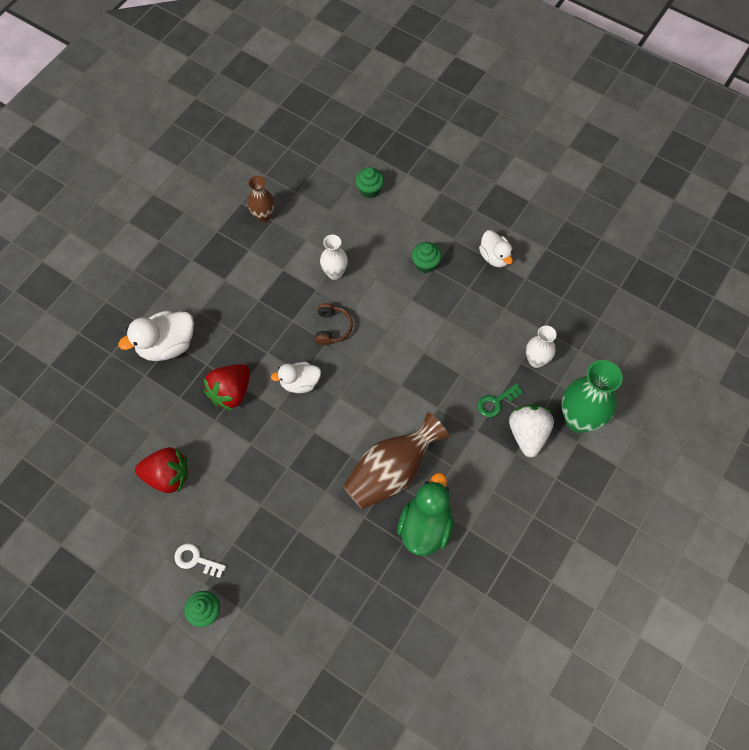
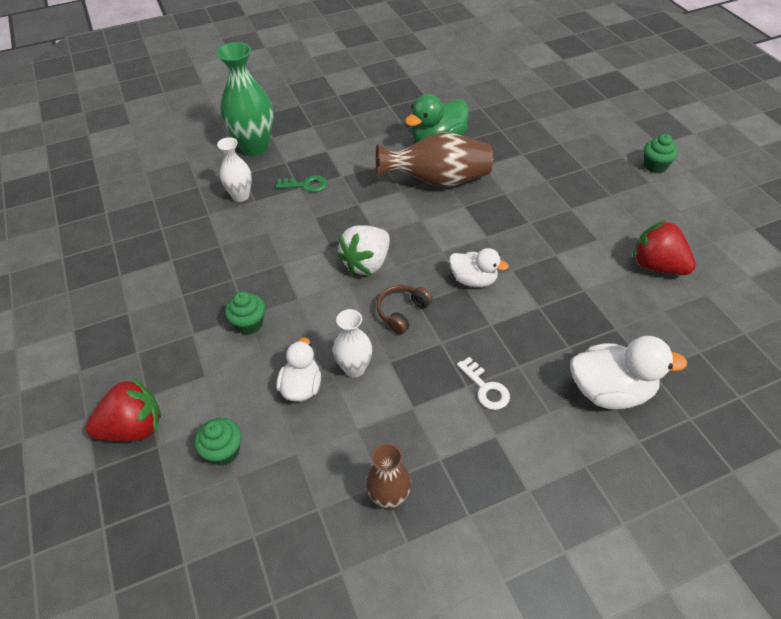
camera: 145 degrees left, 15 degrees down
(196, 560) = (651, 198): white key -> white key (485, 388)
(231, 392) = (554, 306): red strawberry -> red strawberry (134, 428)
(494, 257) = (175, 293): white duck -> white duck (301, 387)
(528, 434) = (304, 156): white strawberry -> white strawberry (367, 263)

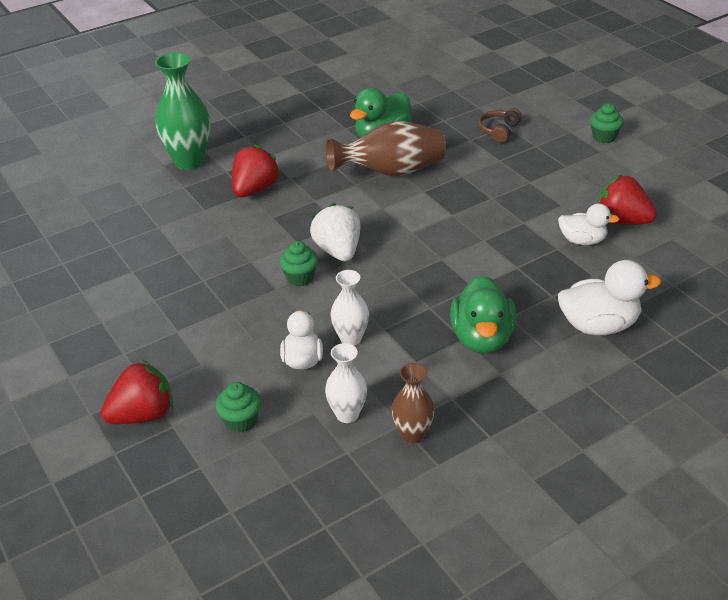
camera: 10 degrees left, 10 degrees down
(241, 196) = (188, 207): white vase -> white vase (347, 414)
(249, 324) = (233, 315): green cupcake -> green cupcake (300, 277)
(306, 185) = (255, 190): green key -> red strawberry
(367, 263) = (338, 251): white strawberry -> white strawberry turned 135 degrees clockwise
(402, 312) = (385, 287): brown headphones -> brown headphones (499, 131)
(473, 280) = (448, 252): white duck -> white duck (582, 240)
(485, 388) = (482, 338): white key -> green duck

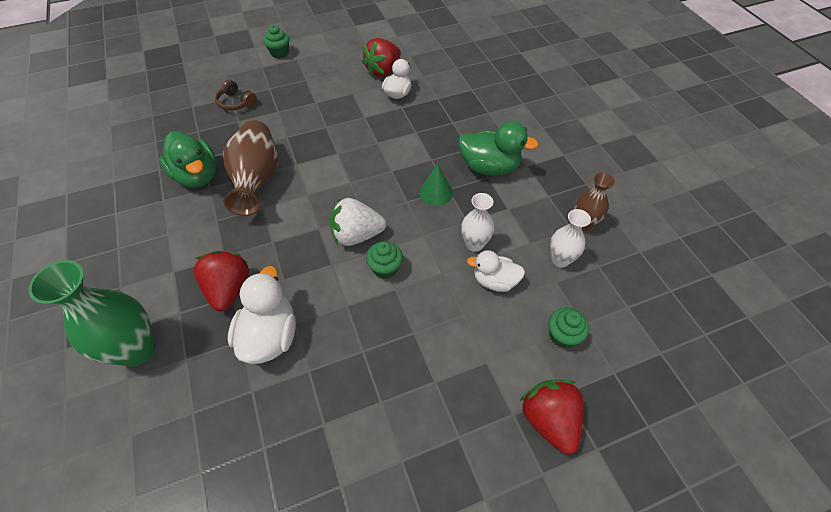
camera: 80 degrees left, 15 degrees up
(255, 190) = (229, 289): red strawberry -> red strawberry turned 45 degrees clockwise
(419, 298) = (436, 192): none -> green cone
(598, 325) = (488, 109): white duck -> white duck (270, 336)

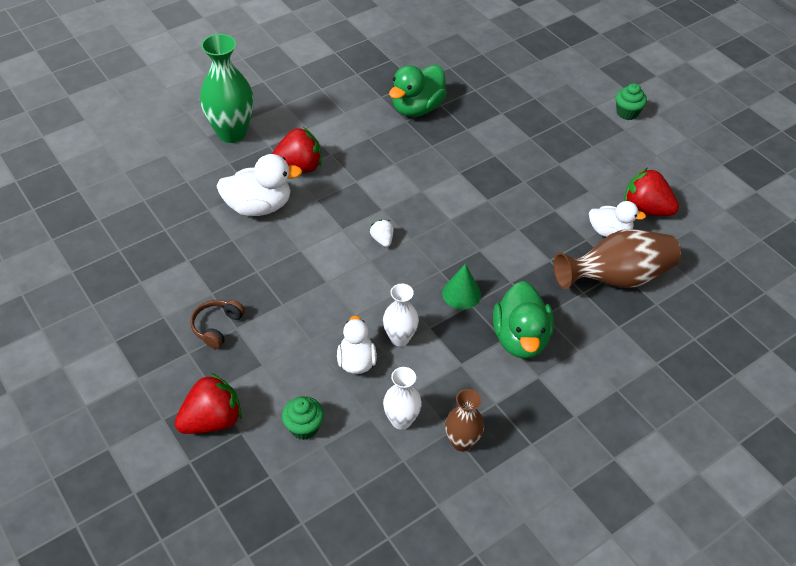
camera: 75 degrees right, 5 degrees down
(236, 102) = (528, 103): brown headphones -> brown headphones (217, 327)
(257, 179) = (427, 149): brown vase -> brown vase (616, 278)
(357, 235) = (382, 239): white strawberry -> white strawberry, size x0.50
(385, 268) = (348, 269): green cupcake -> none

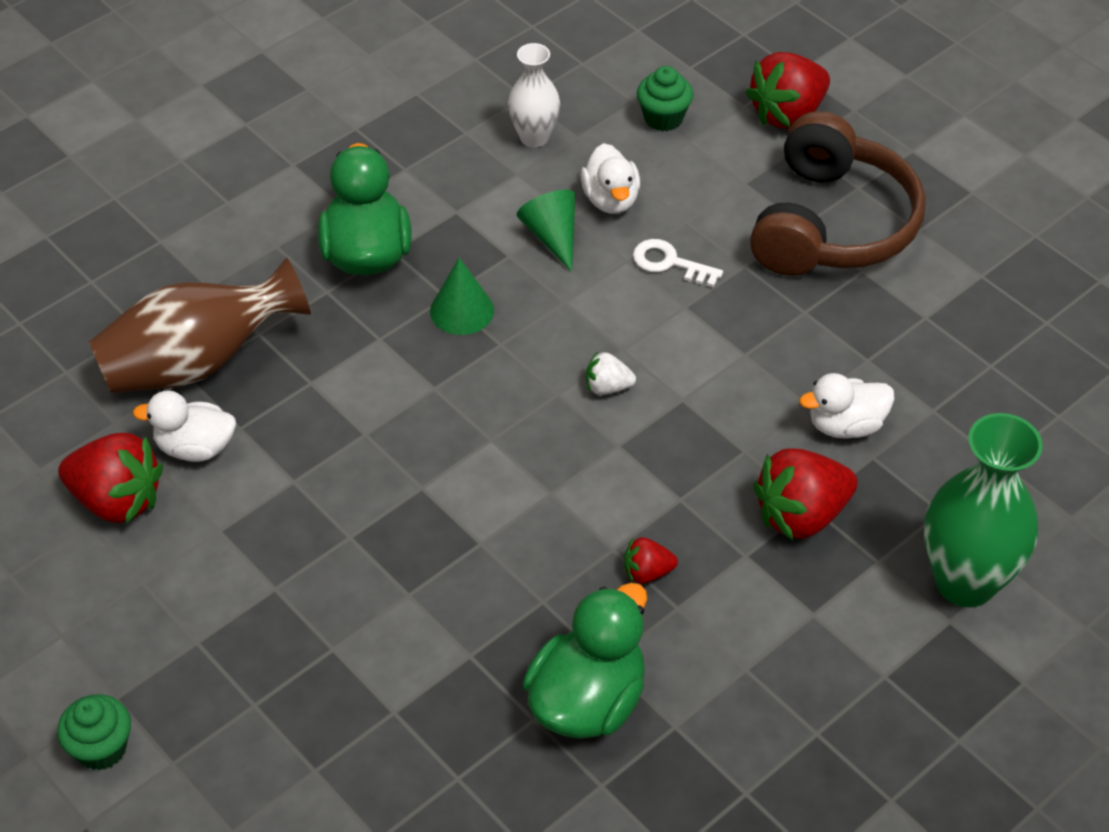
camera: 175 degrees right, 0 degrees up
(217, 327) = (832, 224): brown headphones -> brown headphones, size x2.25
(259, 206) = (845, 425): white duck -> white duck, size x0.64
(329, 311) = (669, 263): none -> white key
(380, 152) = (647, 572): none -> red strawberry
(382, 239) = (607, 387): white strawberry -> white strawberry turned 120 degrees clockwise
(399, 338) = (552, 236): white vase -> green cone
(461, 442) = (450, 122): brown vase -> none

